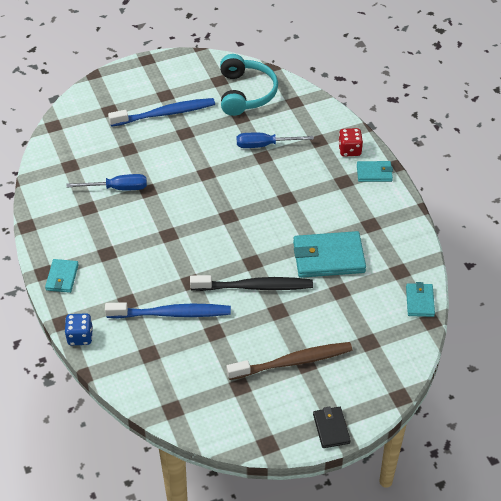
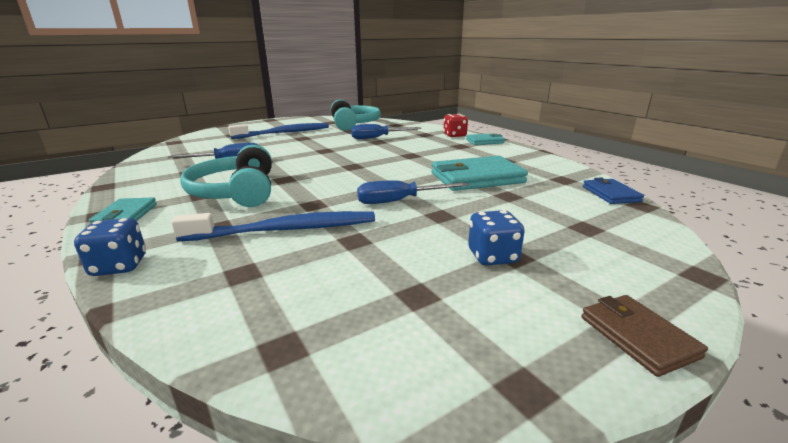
camera: 10 degrees left, 25 degrees down
(132, 253) = (236, 192): none -> turquoise headphones
(254, 287) = (399, 201): black toothbrush -> blue screwdriver
(293, 362) = (492, 256): brown toothbrush -> blue dice
(331, 428) = (637, 336): black wallet -> brown wallet
(419, 301) = (610, 194): turquoise wallet -> blue wallet

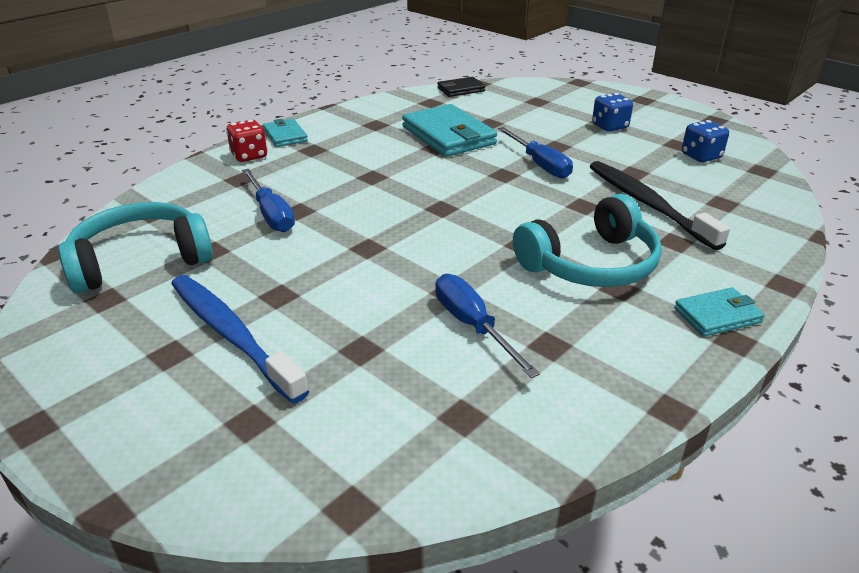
camera: 105 degrees left, 10 degrees up
(119, 266) = (781, 260): blue dice -> blue dice (701, 156)
(286, 230) = (647, 204): blue toothbrush -> black toothbrush
(610, 194) = (461, 89): blue wallet -> black wallet
(637, 336) = (654, 99): brown wallet -> none

